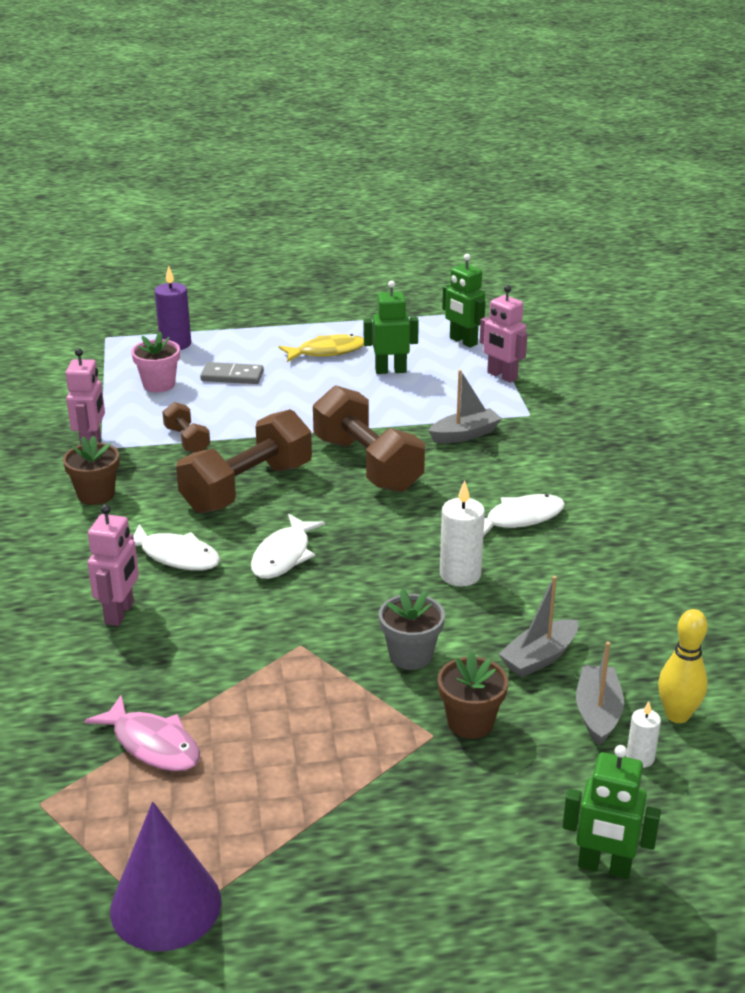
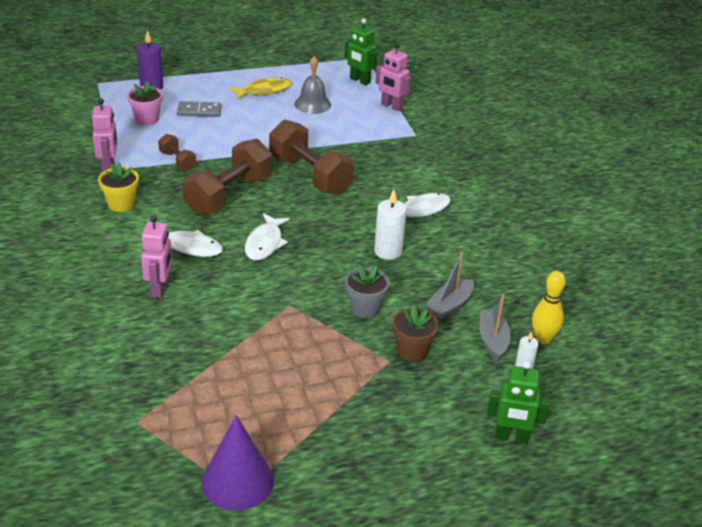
camera: 10 degrees left, 5 degrees up
(96, 495) = (121, 204): brown flower pot -> yellow flower pot
(152, 744) = (204, 378): pink fish -> none
(390, 370) = (312, 104): green robot -> grey bell
(465, 434) = (373, 151): grey boat -> none

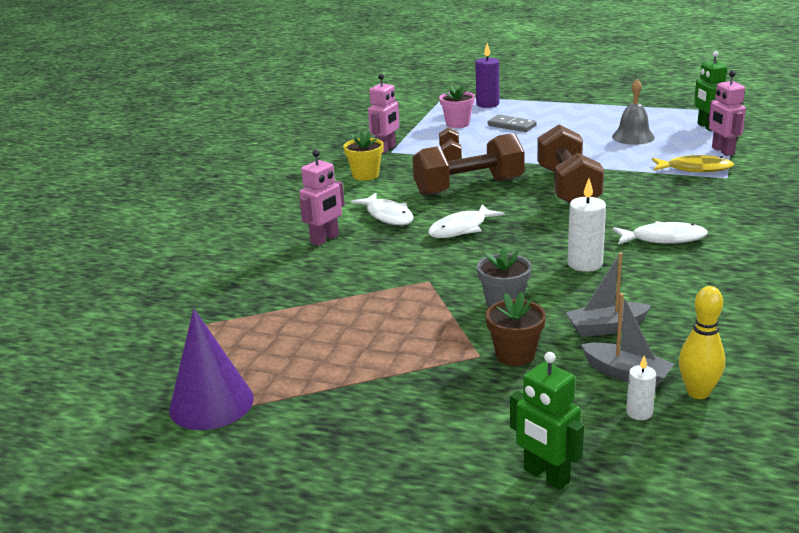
camera: 40 degrees right, 10 degrees down
(264, 91) = (593, 120): yellow fish -> yellow fish (695, 169)
(493, 340) = (626, 374): grey boat -> grey boat turned 90 degrees clockwise

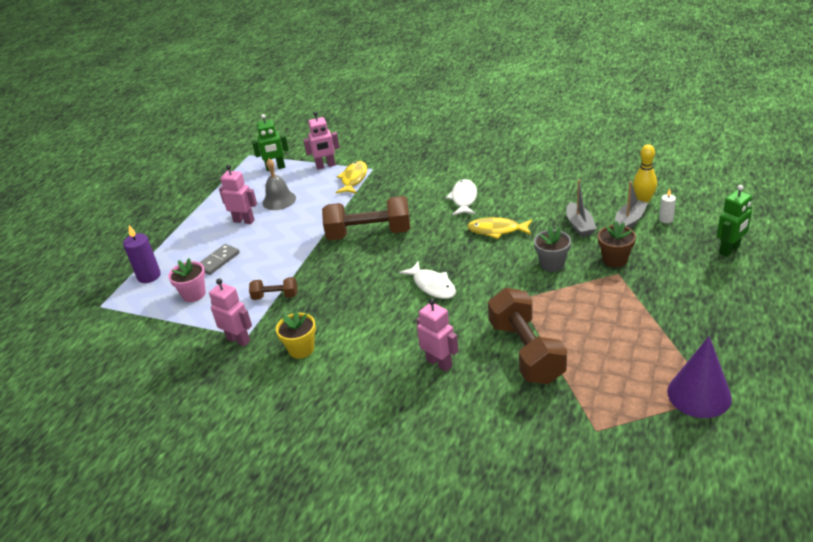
camera: 85 degrees left, 10 degrees up
(387, 216) = (399, 328): white fish -> none
(469, 187) = (352, 283): brown dumbbell -> brown dumbbell (526, 352)
(585, 264) = (497, 230): white candle -> yellow fish
(587, 126) = (244, 221): none -> pink robot

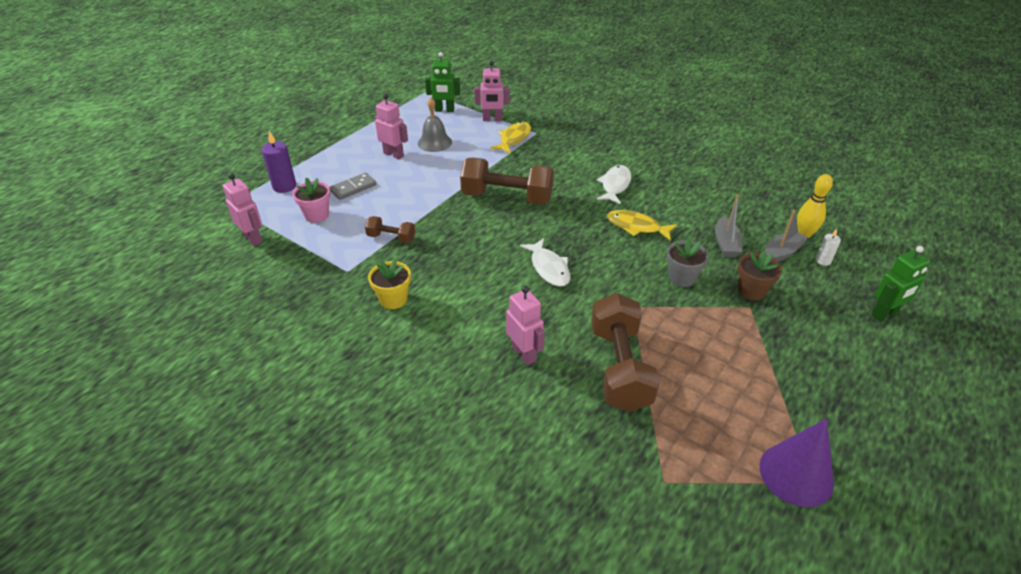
camera: 10 degrees right, 5 degrees up
(238, 340) = (338, 273): pink robot -> pink robot (253, 238)

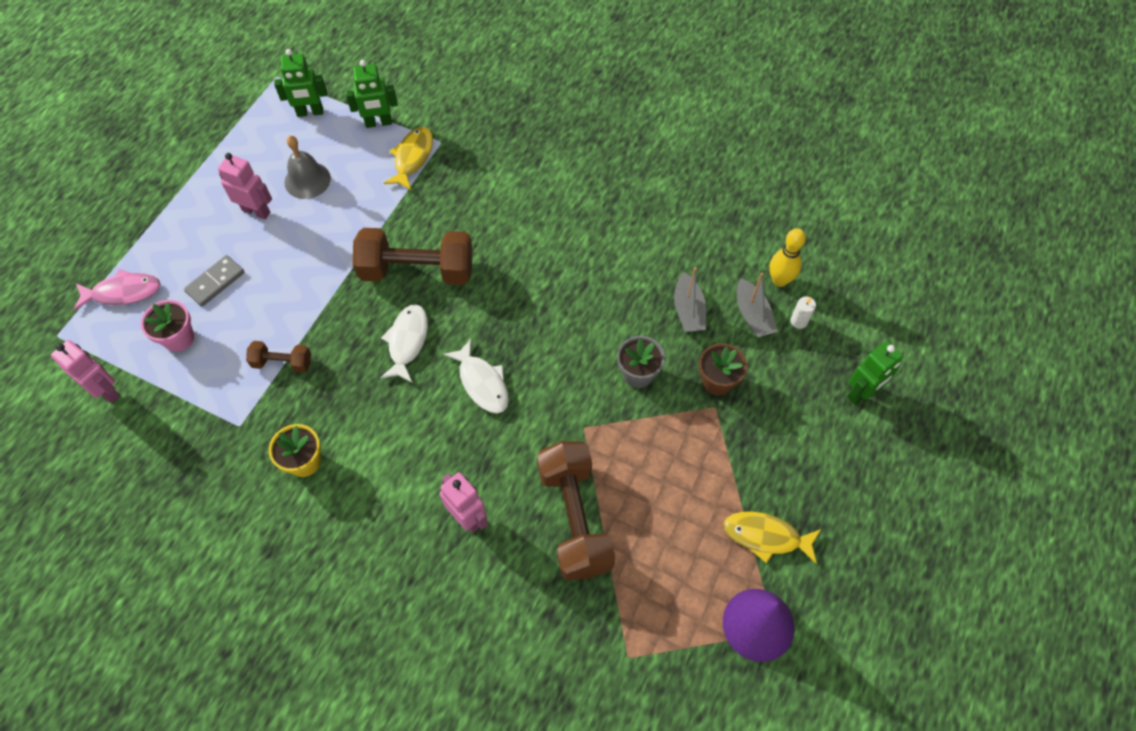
camera: 10 degrees left, 20 degrees up
(284, 186) = (123, 292): purple candle -> pink fish
(492, 119) = (378, 123): pink robot -> green robot
(615, 185) = (551, 228): white fish -> white fish (407, 341)
(636, 227) = (582, 298): yellow fish -> yellow fish (766, 536)
(781, 252) = (752, 315): grey boat -> grey boat turned 120 degrees clockwise

